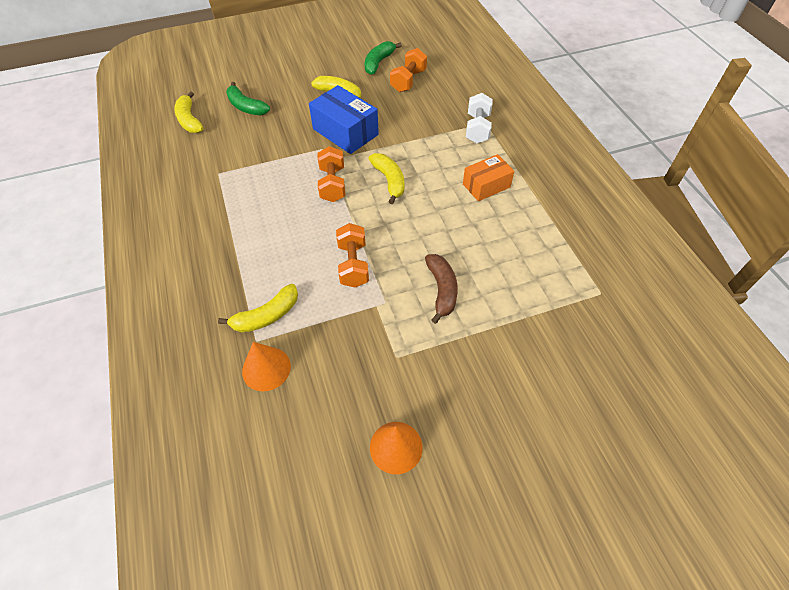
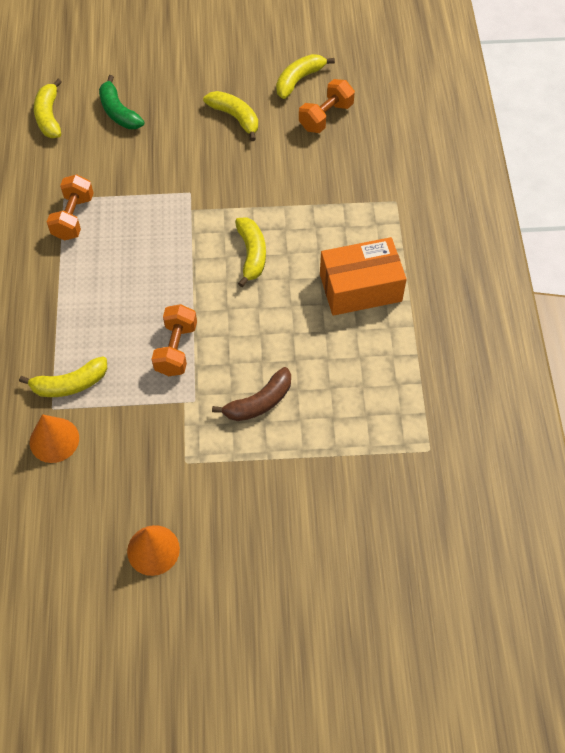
camera: 15 degrees right, 5 degrees up
(332, 184) = (186, 244): orange dumbbell -> orange dumbbell (73, 217)
(345, 132) = (223, 175): blue box -> none
(378, 63) = (299, 80): green banana -> yellow banana
(442, 290) = (259, 402): brown banana -> brown banana turned 45 degrees clockwise
(477, 129) = (383, 207): white dumbbell -> none
(486, 185) = (360, 288): orange box -> orange box, size x1.53

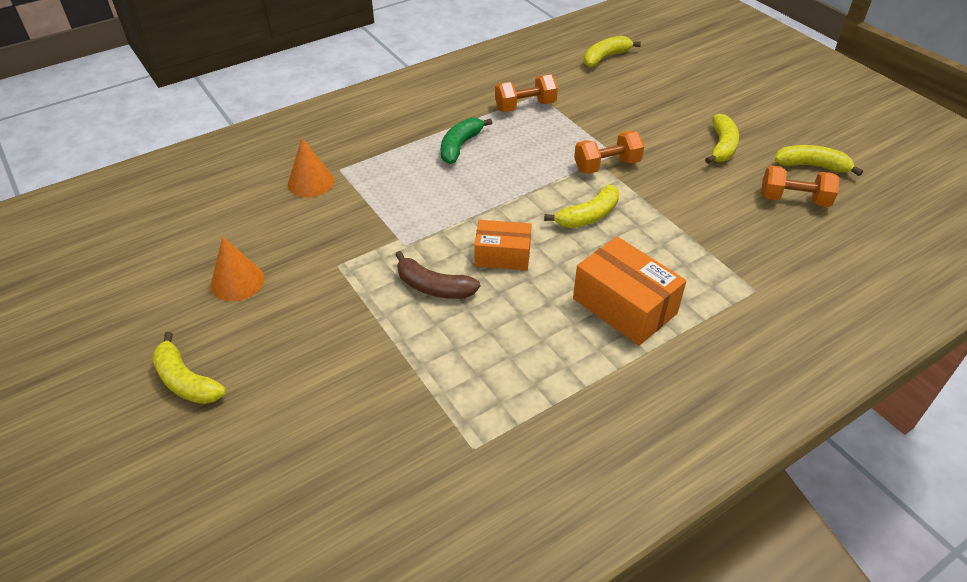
camera: 60 degrees right, 15 degrees down
(70, 384) = (368, 169): yellow banana -> yellow banana (186, 381)
(118, 112) = (649, 86): green banana -> green banana (460, 146)
(176, 349) = (448, 212): orange dumbbell -> orange dumbbell (607, 165)
(256, 337) = (502, 255): none -> orange box

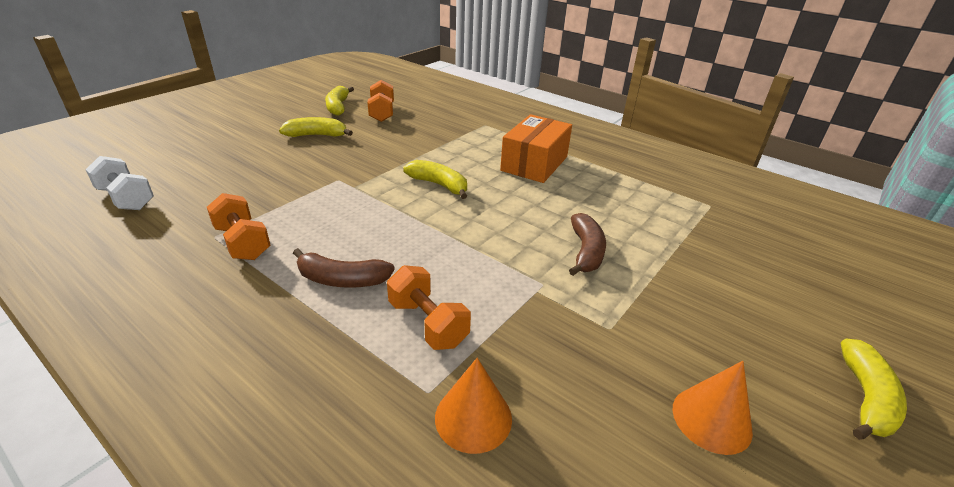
camera: 110 degrees left, 10 degrees down
(460, 146) = (342, 280): green banana -> brown banana
(502, 255) = (517, 220): orange box -> none
(605, 57) = (126, 198): yellow banana -> white dumbbell
(607, 165) = (359, 182): orange dumbbell -> orange dumbbell (428, 323)

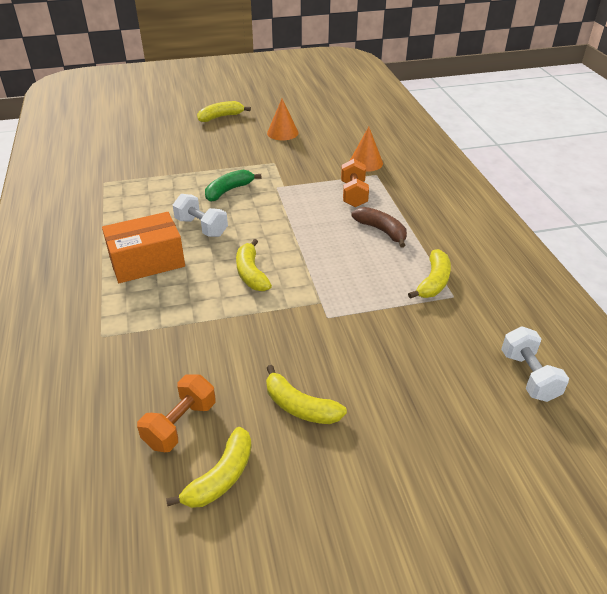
camera: 140 degrees left, 5 degrees up
(243, 242) = (433, 282): orange dumbbell -> yellow banana
(541, 202) = (201, 227): none -> white dumbbell
(586, 252) = (228, 191): brown banana -> green banana

